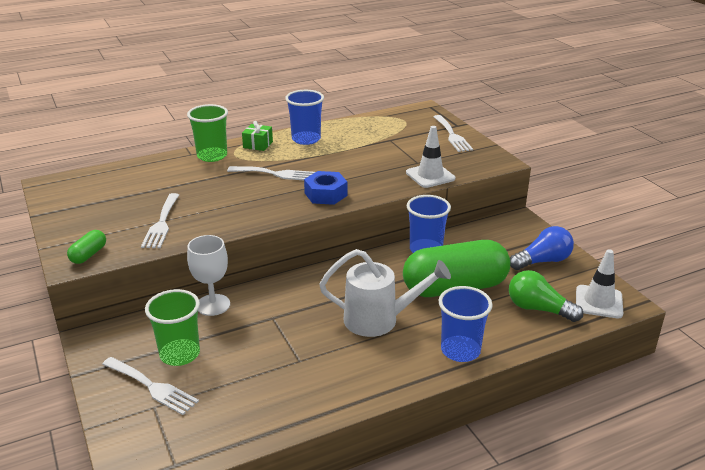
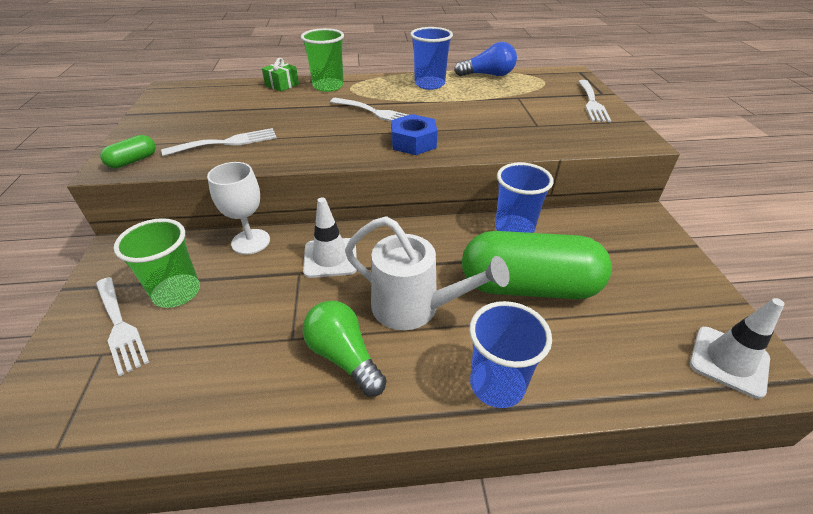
camera: 20 degrees right, 10 degrees up
(161, 223) = (227, 142): white fork -> white fork turned 135 degrees counterclockwise
(258, 144) = (379, 82): green gift -> green gift (282, 85)
(430, 176) = (545, 142): white traffic cone -> white traffic cone (330, 258)
(538, 309) = (632, 348): green light bulb -> green light bulb (344, 356)
(542, 261) = (660, 277): blue light bulb -> blue light bulb (488, 75)

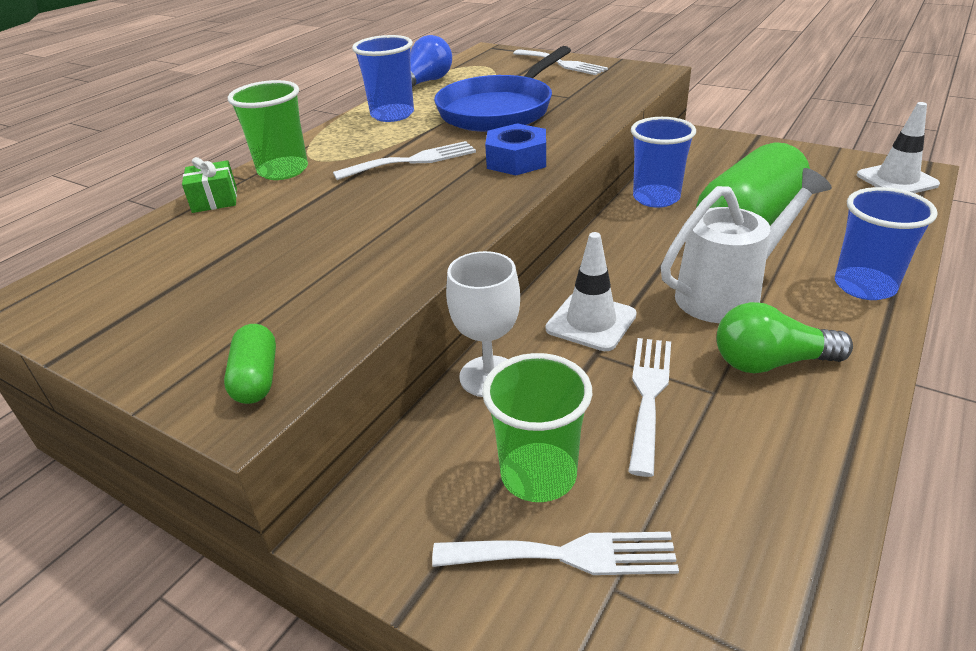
camera: 50 degrees left, 5 degrees down
(227, 142) = (328, 279): white fork -> white fork (648, 394)
(480, 111) = (499, 110): none -> blue pan

